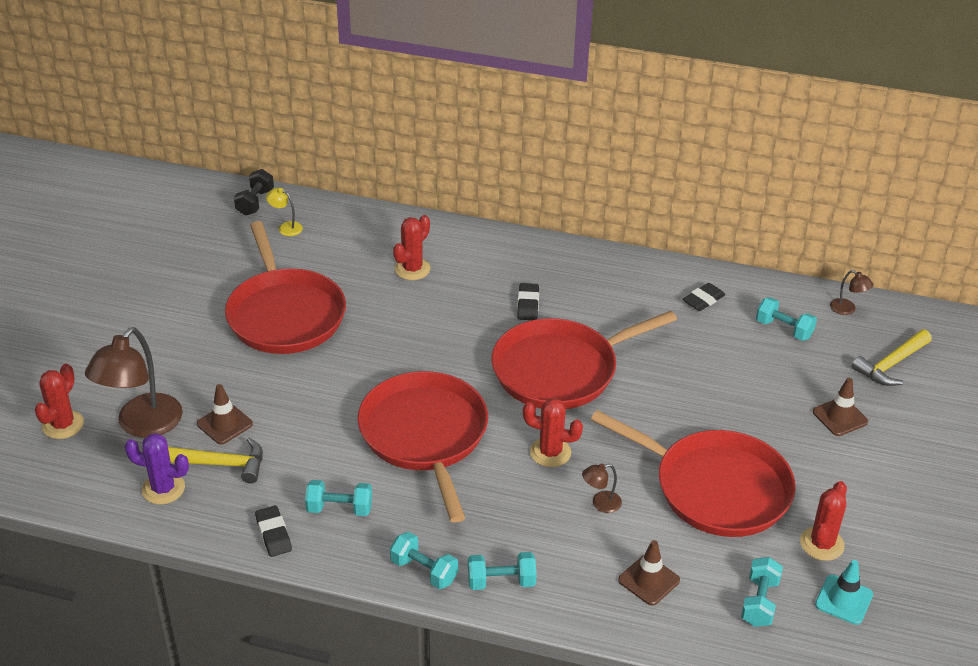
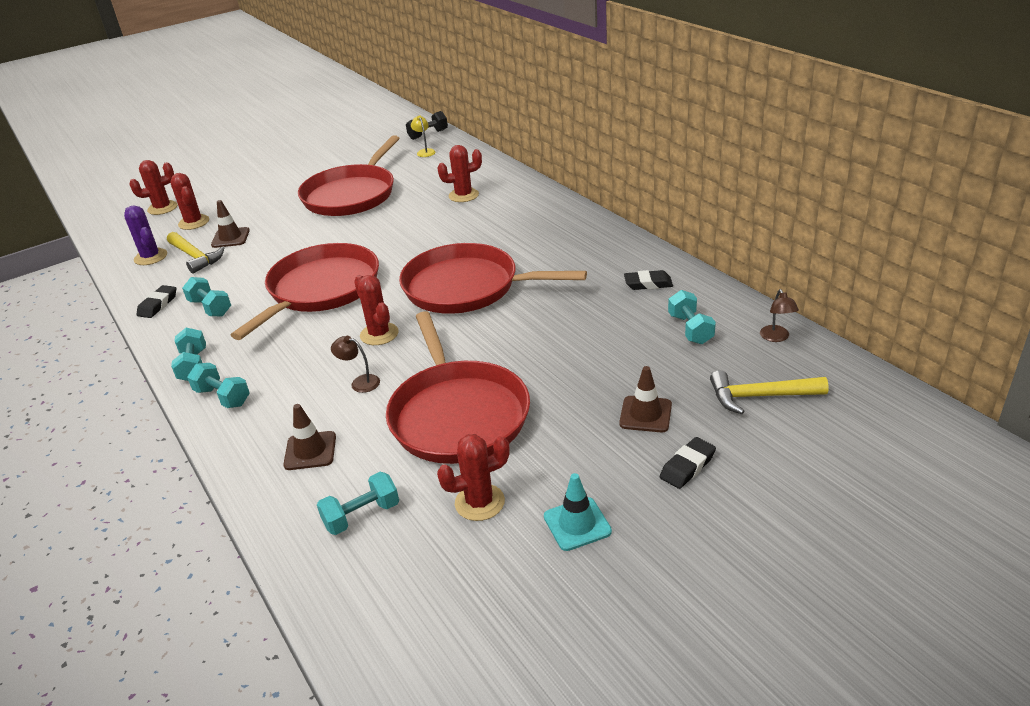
camera: 45 degrees right, 5 degrees down
(142, 425) = (194, 222): brown lamp -> red cactus
(528, 305) = (507, 240): black eraser -> black eraser (687, 466)
(843, 600) = (431, 557): turquoise traffic cone -> turquoise traffic cone (577, 524)

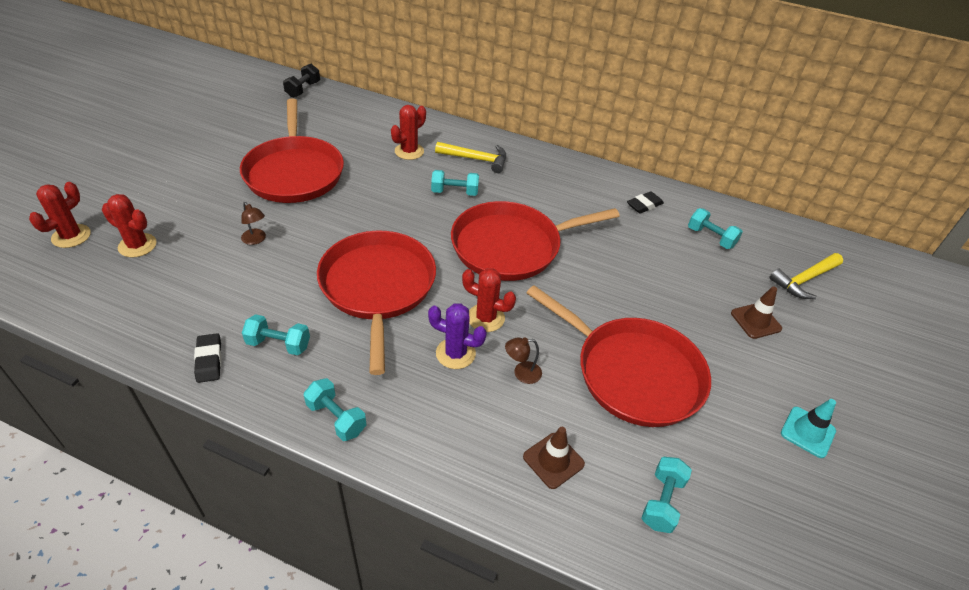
camera: 40 degrees left, 10 degrees up
(151, 257) = (129, 303): purple cactus -> purple cactus (455, 353)
(195, 257) = (189, 288): yellow hammer -> yellow hammer (476, 159)
(223, 397) = (408, 440): turquoise dumbbell -> turquoise dumbbell (454, 192)
(230, 238) = (208, 254): brown traffic cone -> none
(425, 151) = (320, 109): yellow lamp -> none
(479, 502) = (730, 446): red cactus -> none
(687, 466) = (821, 354): black eraser -> none
(776, 337) = (767, 228): brown lamp -> brown lamp (256, 240)

